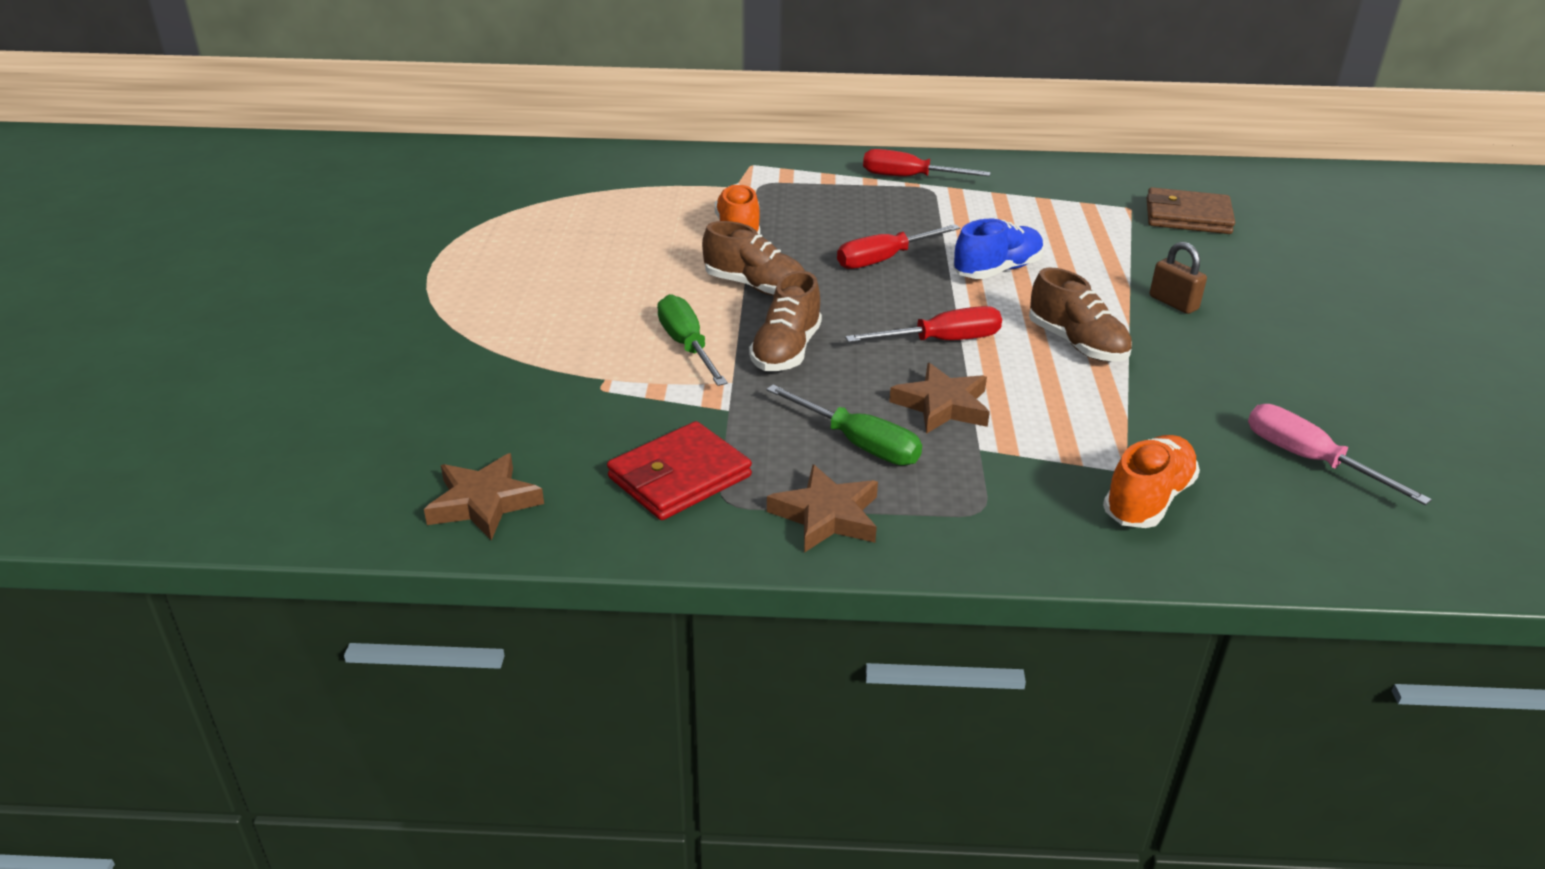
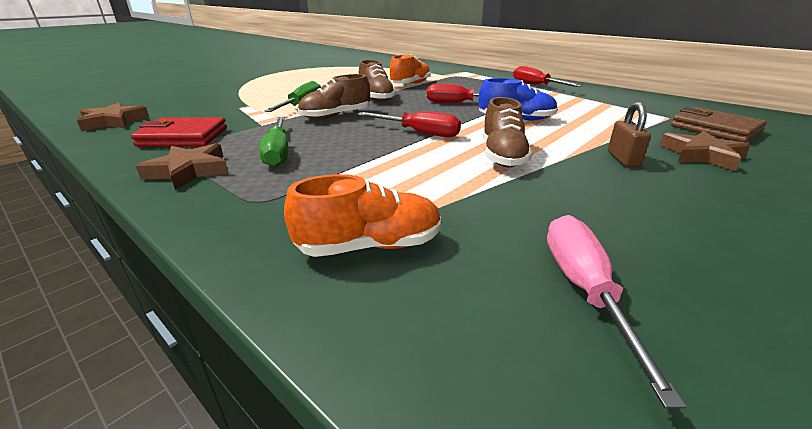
camera: 40 degrees right, 5 degrees down
(942, 405) = (356, 154): brown star -> brown star (701, 155)

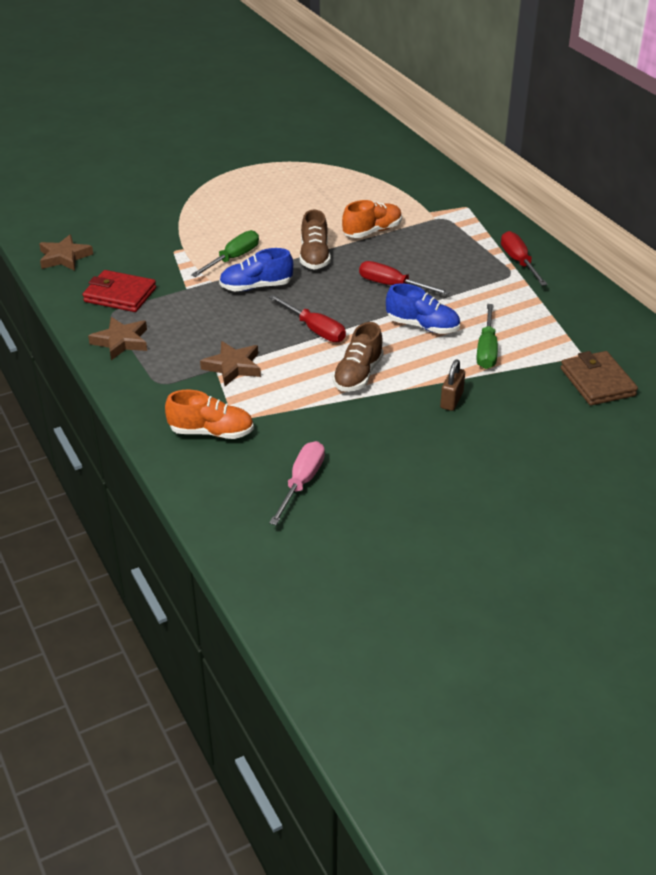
camera: 20 degrees right, 10 degrees up
(278, 152) = (188, 333): green screwdriver -> green screwdriver (486, 349)
(335, 116) = (256, 287): brown shoe -> blue shoe
(701, 155) = (525, 410): brown star -> brown star (233, 367)

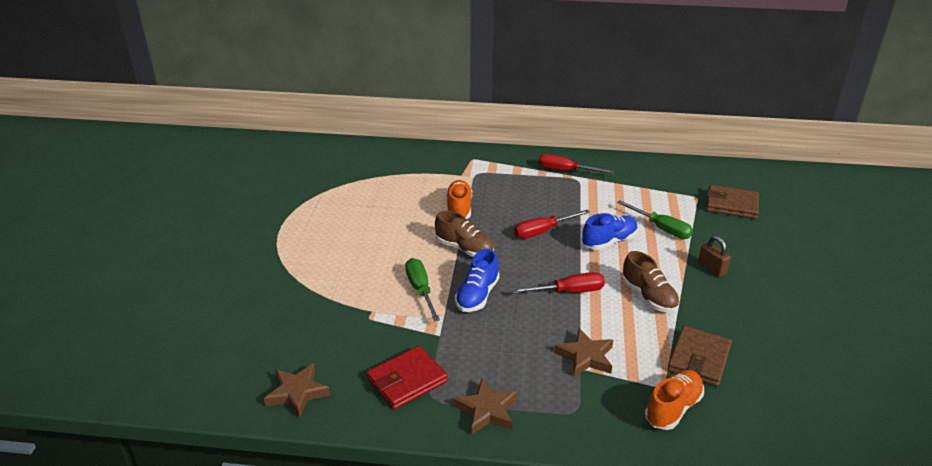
camera: 55 degrees left, 5 degrees down
(294, 429) = (699, 359): none -> brown wallet
(301, 483) = (774, 385): pink screwdriver -> none

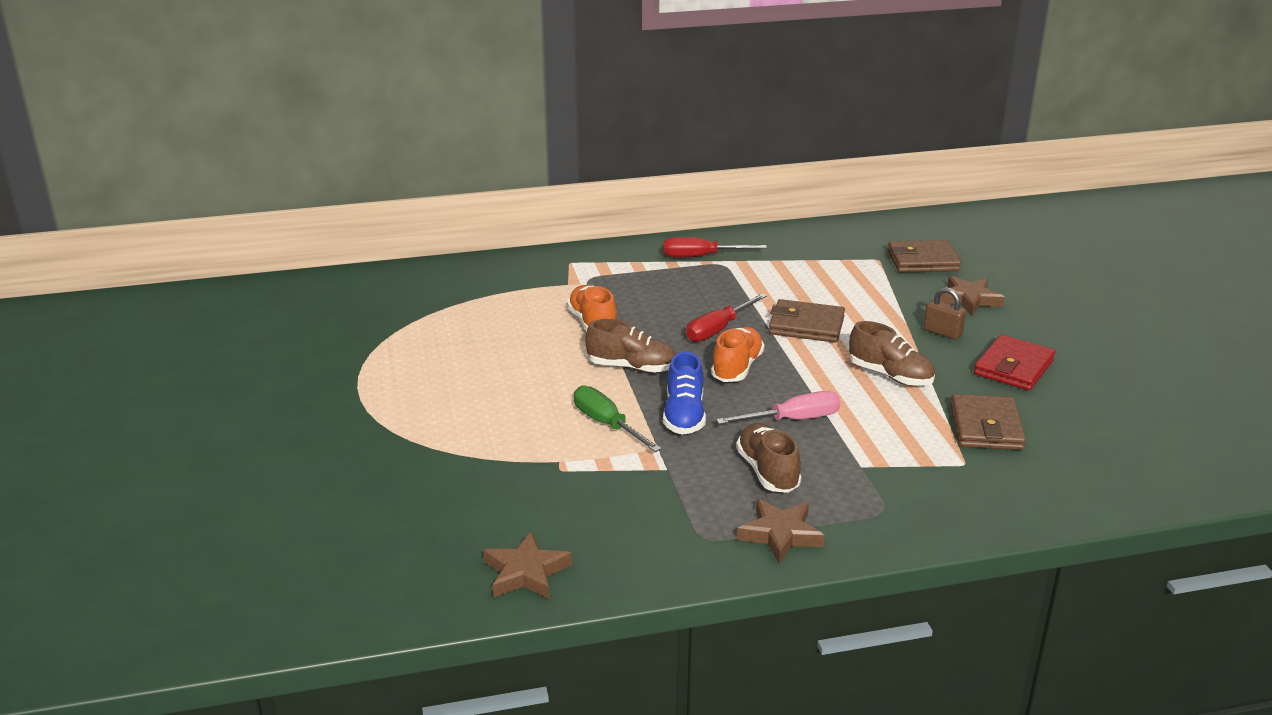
camera: 20 degrees left, 5 degrees down
(407, 380) = (660, 526): red wallet -> red wallet (1014, 367)
(509, 356) = (767, 472): none -> brown shoe
(553, 317) = (792, 420): none -> pink screwdriver
(569, 292) = (793, 389): red screwdriver -> none
(585, 357) = (858, 453): brown star -> brown star (969, 299)
(609, 241) = (806, 326): blue shoe -> brown wallet
(661, 228) = (858, 300): green screwdriver -> none
(673, 408) = (989, 482): orange shoe -> orange shoe (737, 368)

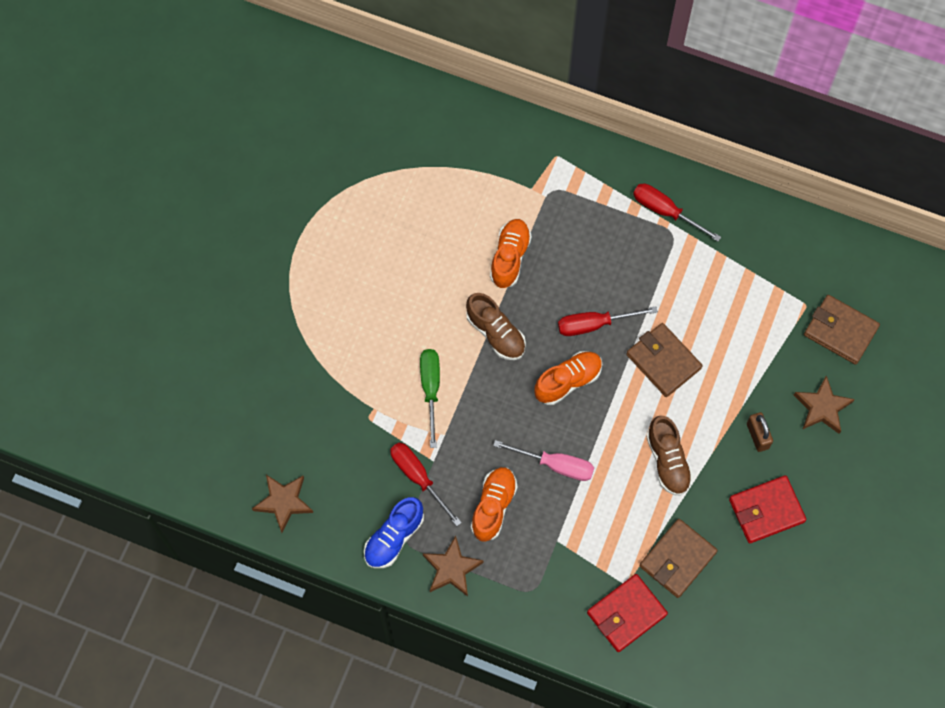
camera: 35 degrees right, 40 degrees up
(664, 486) = (418, 478): none -> red screwdriver
(684, 416) = (487, 413): blue shoe -> blue shoe (394, 537)
(767, 472) = (493, 506): brown shoe -> orange shoe
(994, 483) = (626, 614): none -> red wallet

